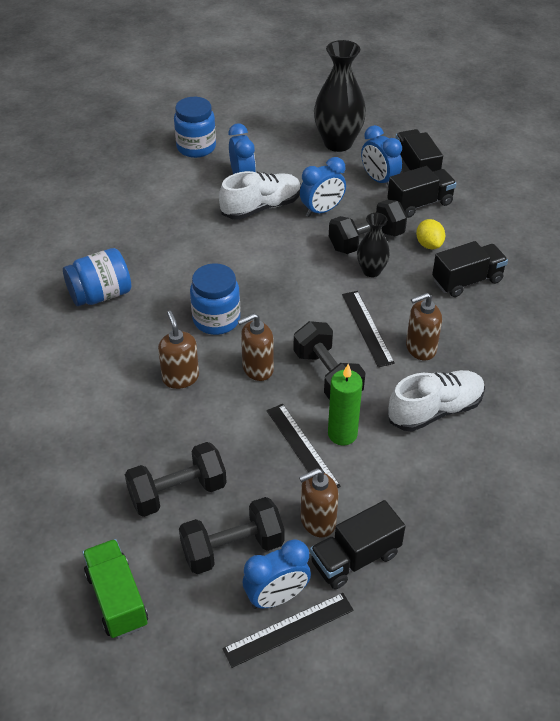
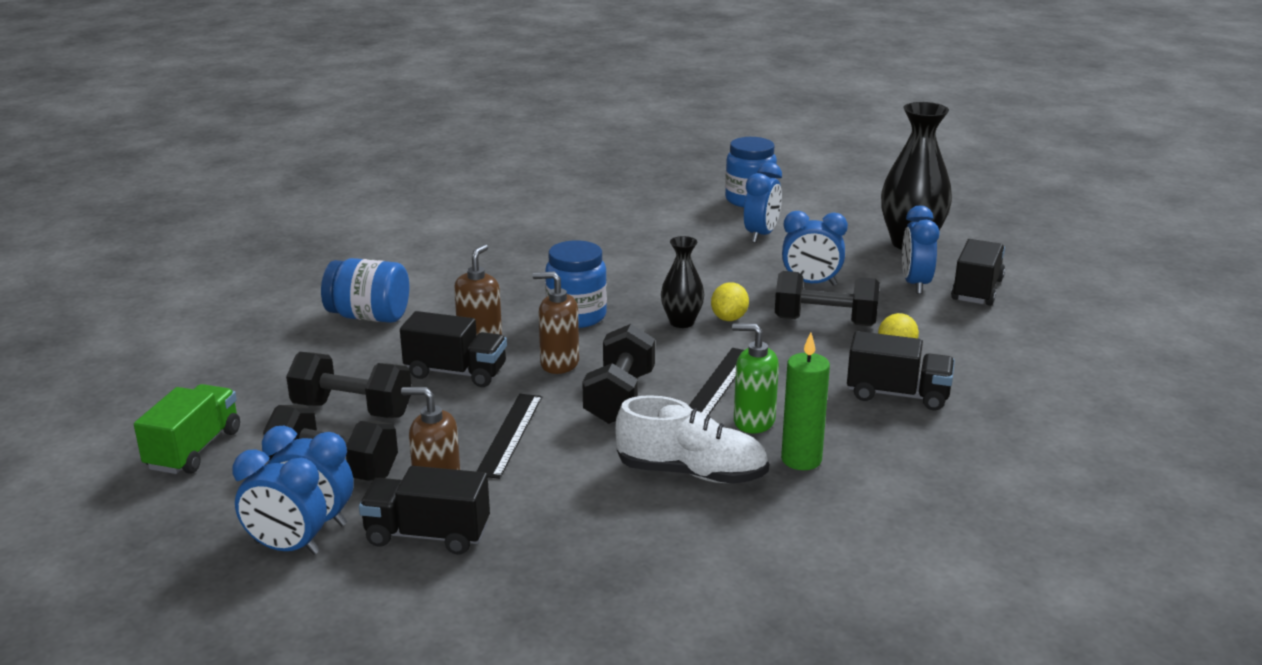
camera: 40 degrees right, 20 degrees down
(100, 295) = (501, 261): blue jar -> blue jar (369, 316)
(261, 207) = (749, 260): white shoe -> none
(288, 629) = (287, 548): black ruler -> blue clock
(310, 268) = (729, 318): none -> yellow lemon
(342, 434) = (564, 444): green candle -> green candle (801, 460)
(371, 271) = (794, 345): black vase -> black vase (681, 322)
(420, 204) = (937, 317): black truck -> black truck (456, 372)
(420, 348) = (753, 421): brown soap dispenser -> green soap dispenser

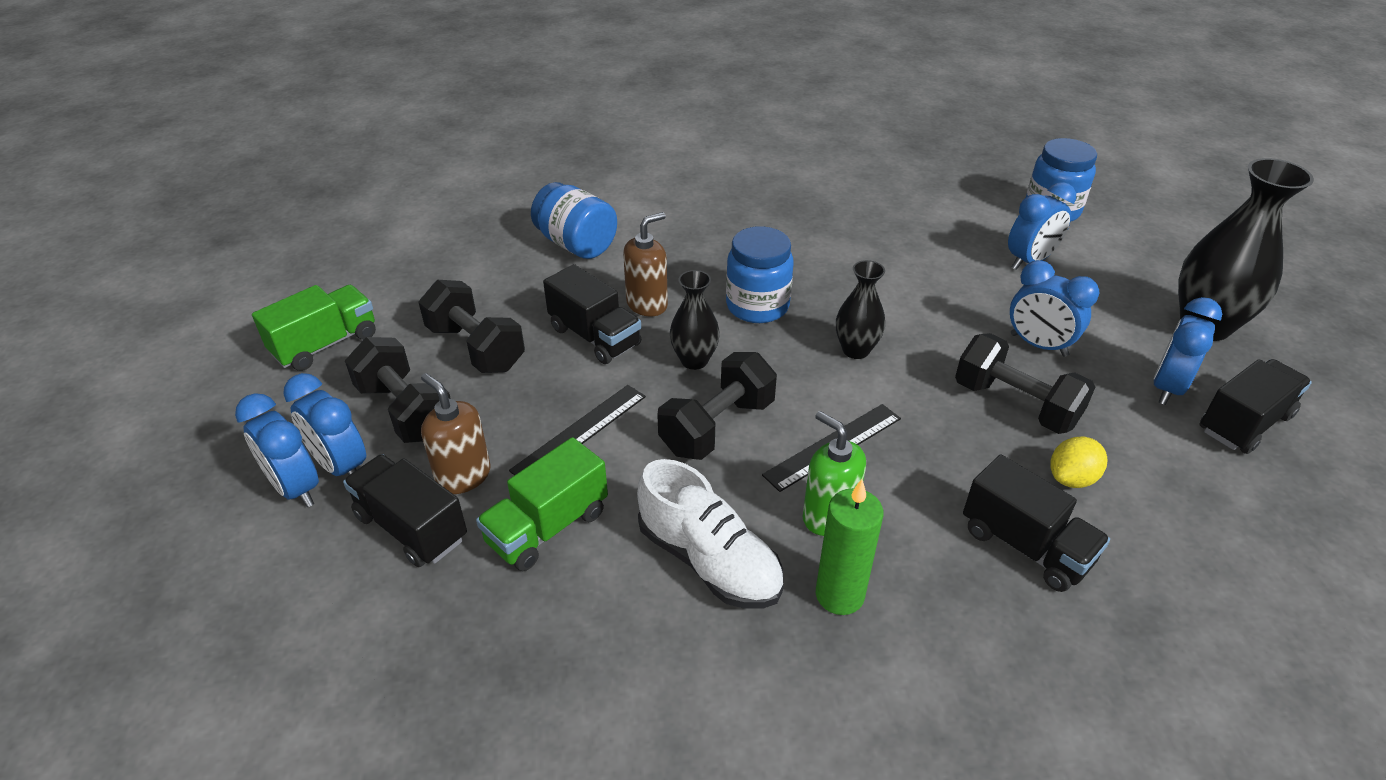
camera: 30 degrees right, 15 degrees up
(545, 496) = (547, 527): none -> green truck
(559, 364) = (694, 360): brown soap dispenser -> black vase
(729, 318) = (910, 362): yellow lemon -> none

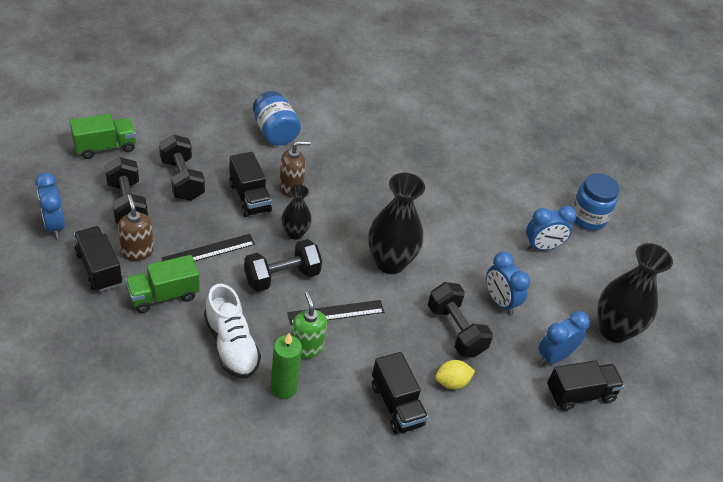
camera: 15 degrees right, 5 degrees up
(341, 466) = (81, 222): blue clock -> none
(757, 306) = (353, 213): blue jar -> none
(855, 350) = (390, 262): black vase -> black vase, size x1.80

